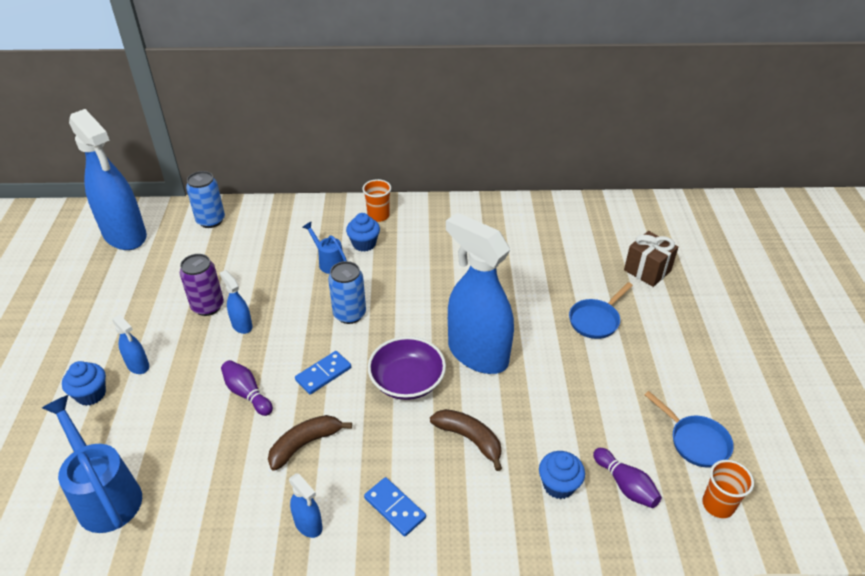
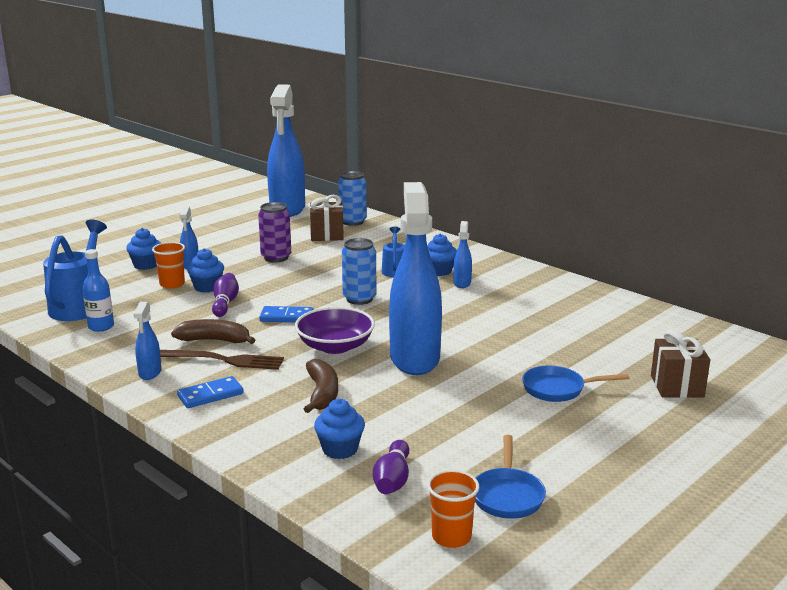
camera: 45 degrees right, 20 degrees down
(174, 505) = (101, 327): none -> blue bottle
(200, 384) = (207, 287): none -> blue cupcake
(212, 251) = (327, 235): none -> brown gift
(242, 325) = (280, 274): blue spray bottle -> blue spray bottle (462, 283)
(345, 462) = (221, 360): none -> brown fork
(378, 216) = (479, 262): orange cup -> orange cup (172, 284)
(394, 508) = (210, 395): blue domino -> blue domino turned 60 degrees clockwise

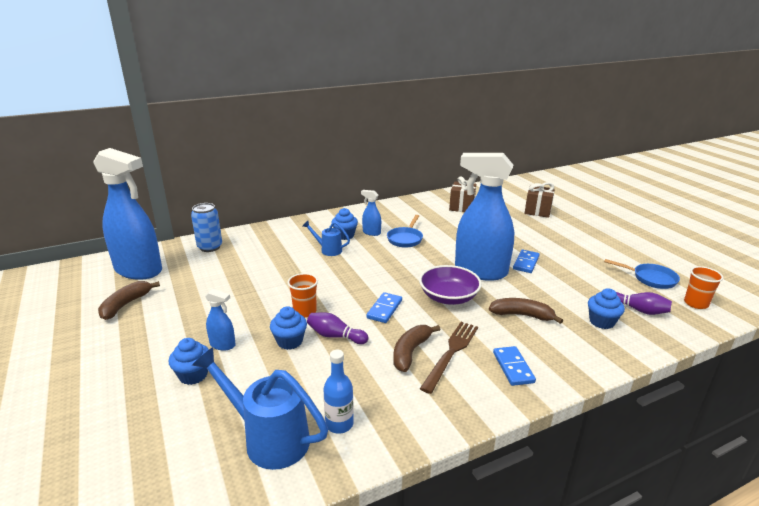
camera: 70 degrees left, 5 degrees up
(150, 373) = (461, 398): blue spray bottle -> none
(172, 284) = (263, 362): orange cup -> orange cup (305, 311)
(230, 220) = (126, 305): none -> brown banana
(276, 257) = (253, 295): purple can -> none
(327, 235) = (227, 263): brown gift -> brown gift (461, 207)
(359, 299) = (371, 273): blue can -> none
(469, 387) = (526, 263): none -> blue domino
(558, 389) = (534, 239): blue pan -> blue pan (405, 239)

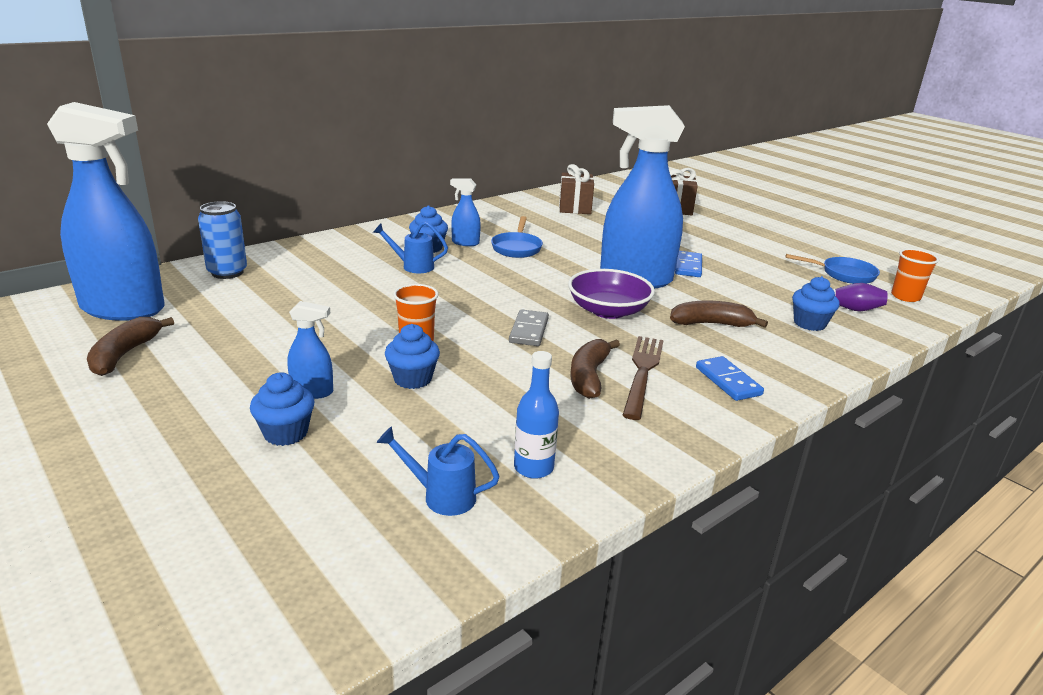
camera: 15 degrees left, 0 degrees up
(269, 438) = (441, 496): blue watering can -> blue watering can, size x0.55
(335, 336) = (476, 367): purple bowling pin -> none
(384, 309) = (529, 330): blue domino -> grey domino

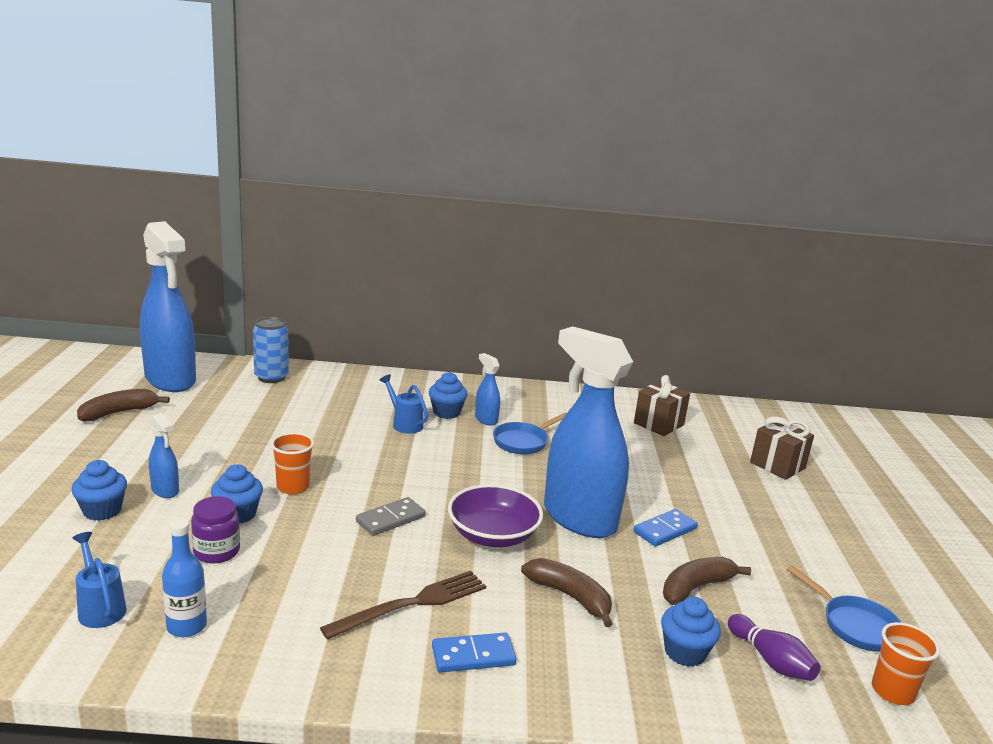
camera: 40 degrees right, 5 degrees down
(450, 411) = (216, 551): none -> purple jar
(589, 376) = (362, 582): brown banana -> brown banana (696, 588)
(728, 381) = (473, 655): blue domino -> blue domino turned 60 degrees clockwise

